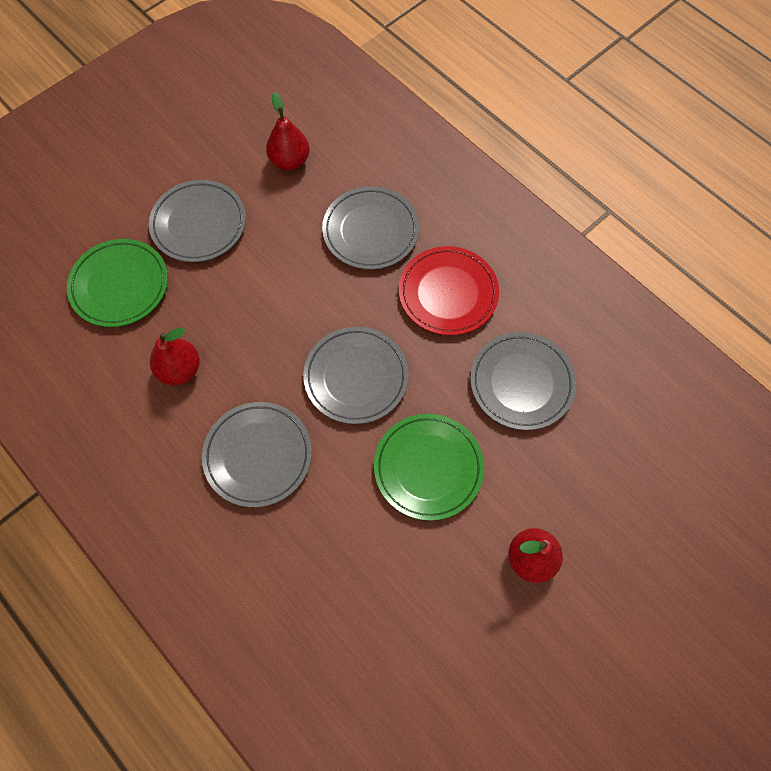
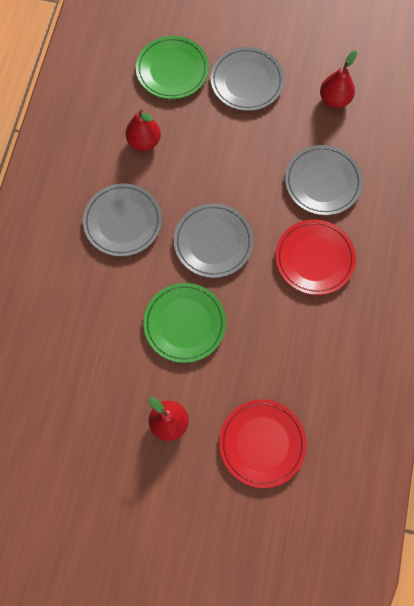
camera: 55 degrees right, 5 degrees up
(521, 383) = (285, 344): grey plate -> none
(614, 476) = (262, 443): none -> red plate

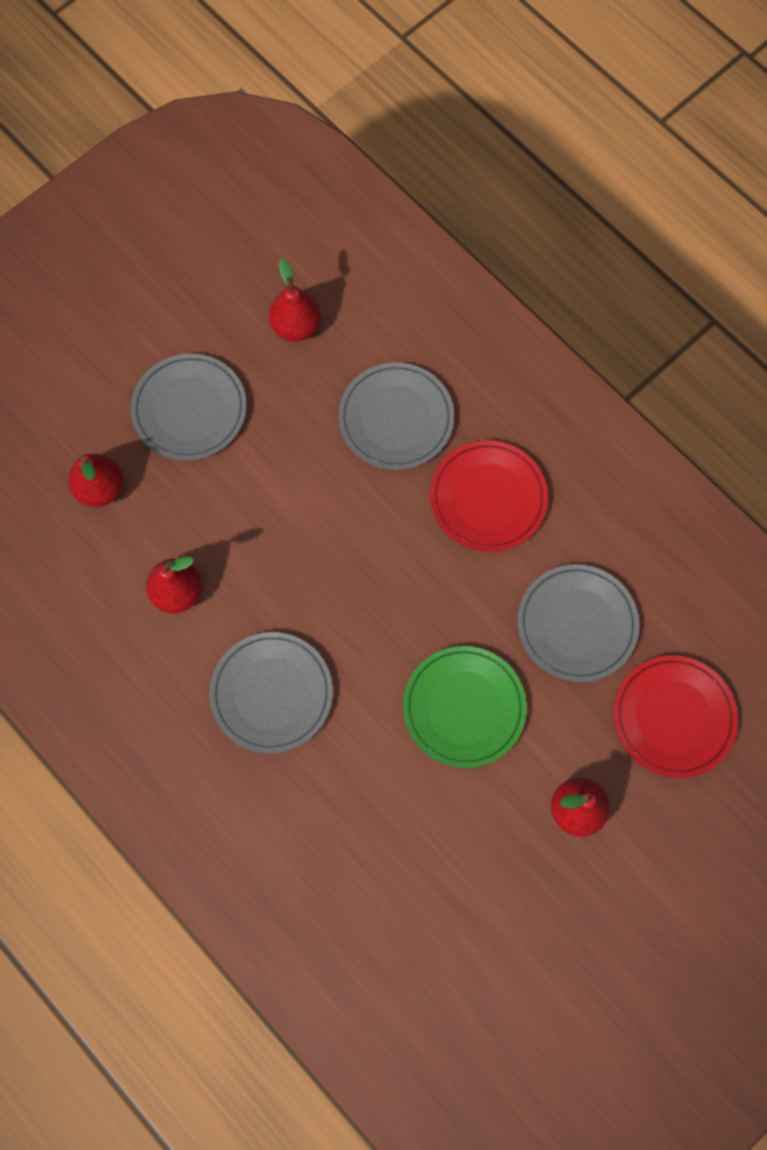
camera: 55 degrees left, 0 degrees up
(172, 70) = (100, 488): green plate -> red pear
(213, 242) = (381, 601): grey plate -> grey plate (577, 625)

